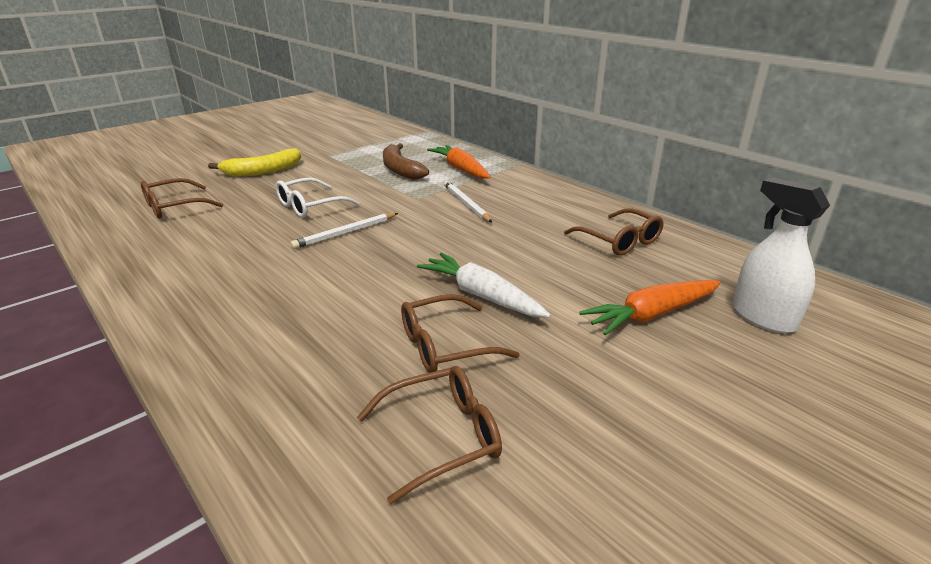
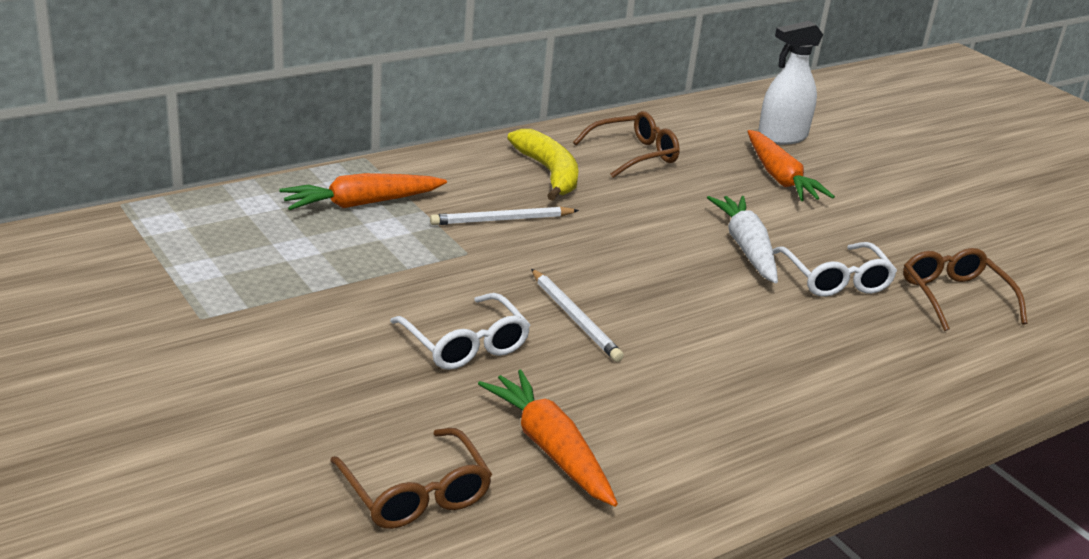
camera: 85 degrees left, 0 degrees up
(202, 234) = (550, 449): none -> orange carrot
(263, 171) = (260, 394): yellow banana -> yellow banana (549, 173)
(400, 169) = (333, 252): brown banana -> none
(446, 345) = (835, 279): brown glasses -> white glasses
(482, 296) = (746, 248): white carrot -> white carrot turned 120 degrees clockwise

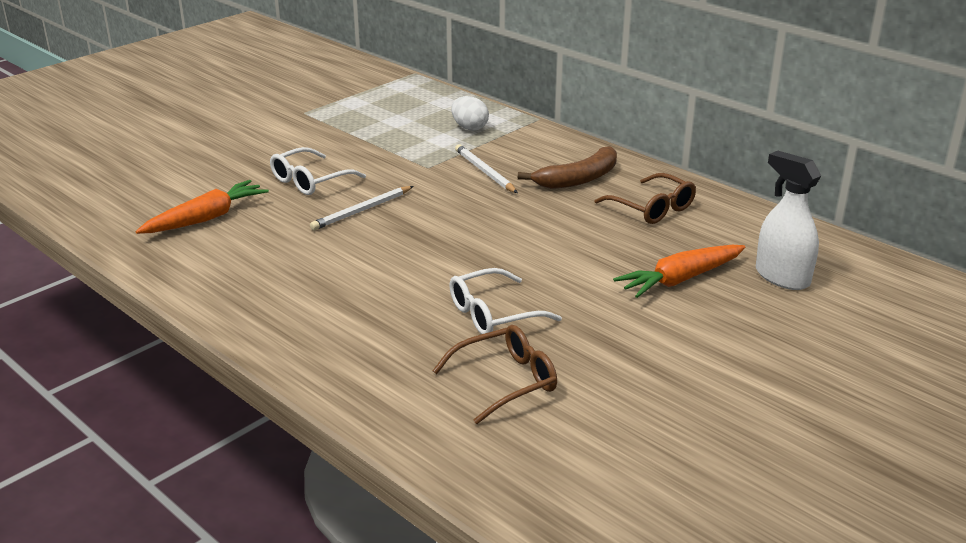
camera: 80 degrees right, 0 degrees up
(362, 203) = (469, 128): orange carrot -> white egg
(415, 493) = (156, 187): brown glasses -> none
(549, 173) = (579, 179): yellow banana -> brown banana
(746, 248) = (519, 269): white carrot -> none

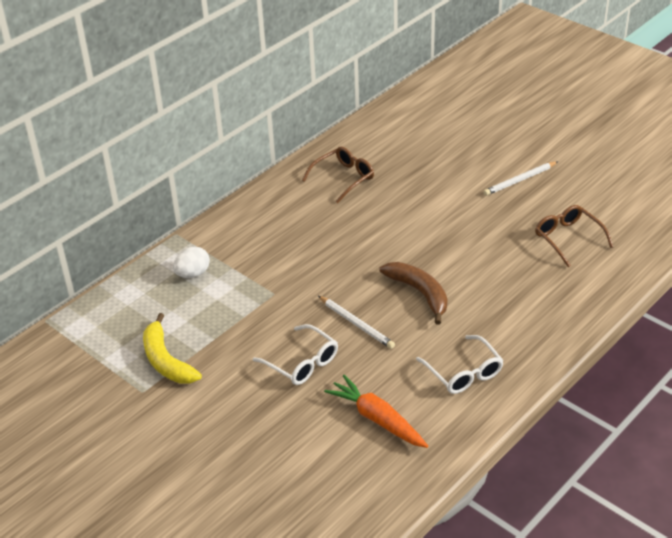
camera: 90 degrees left, 10 degrees up
(340, 120) = (166, 361): none -> yellow banana
(484, 172) = (283, 260): white pencil -> white pencil (520, 180)
(494, 314) = (496, 246): white glasses -> white glasses (463, 372)
(579, 179) = (296, 211): brown banana -> brown banana (419, 293)
(681, 279) = (440, 170): orange carrot -> none
(782, 277) = (431, 133): white spray bottle -> none

